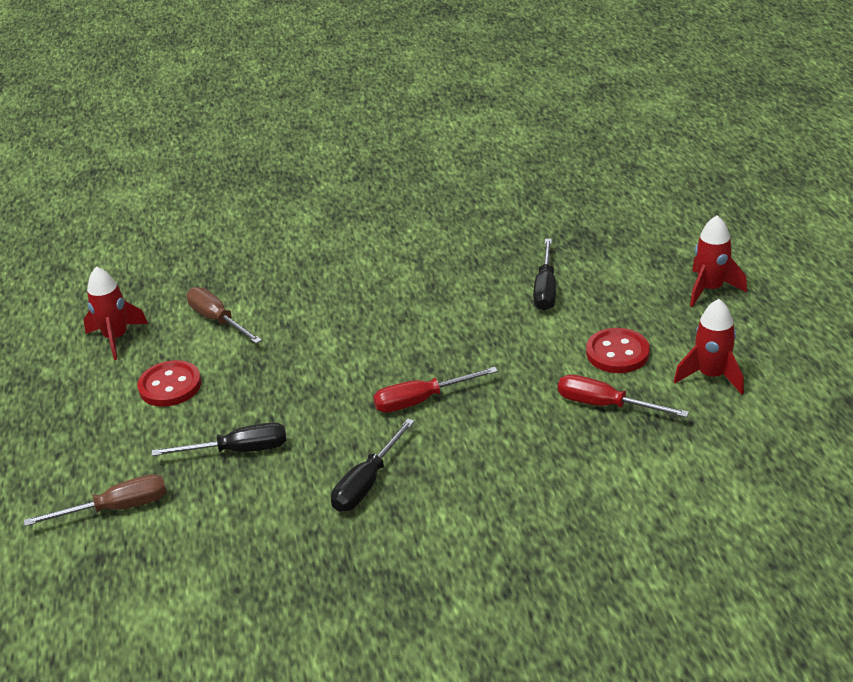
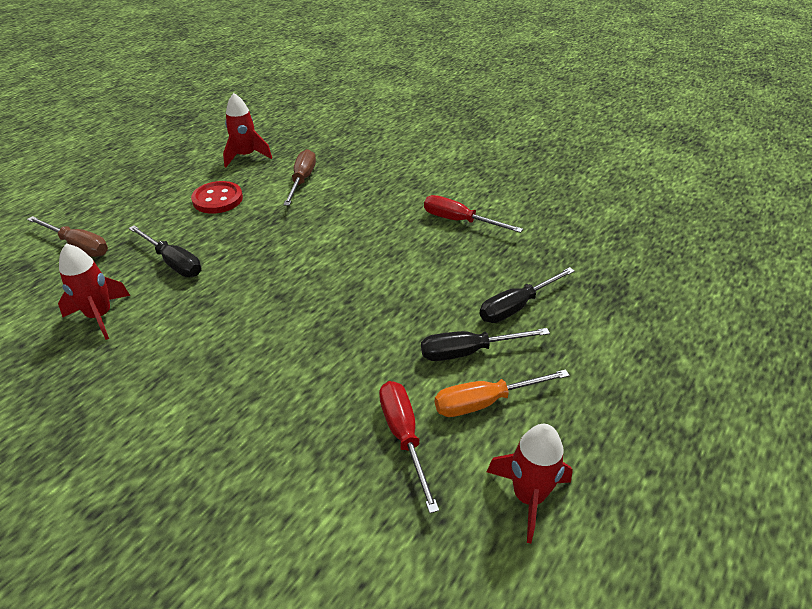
camera: 45 degrees right, 5 degrees up
(367, 483) = (182, 344): black screwdriver -> black screwdriver (468, 352)
(421, 400) = (304, 317): red screwdriver -> red screwdriver (459, 221)
(617, 353) = (485, 402): red button -> orange screwdriver
(710, 289) = (656, 416): red rocket -> red rocket (100, 316)

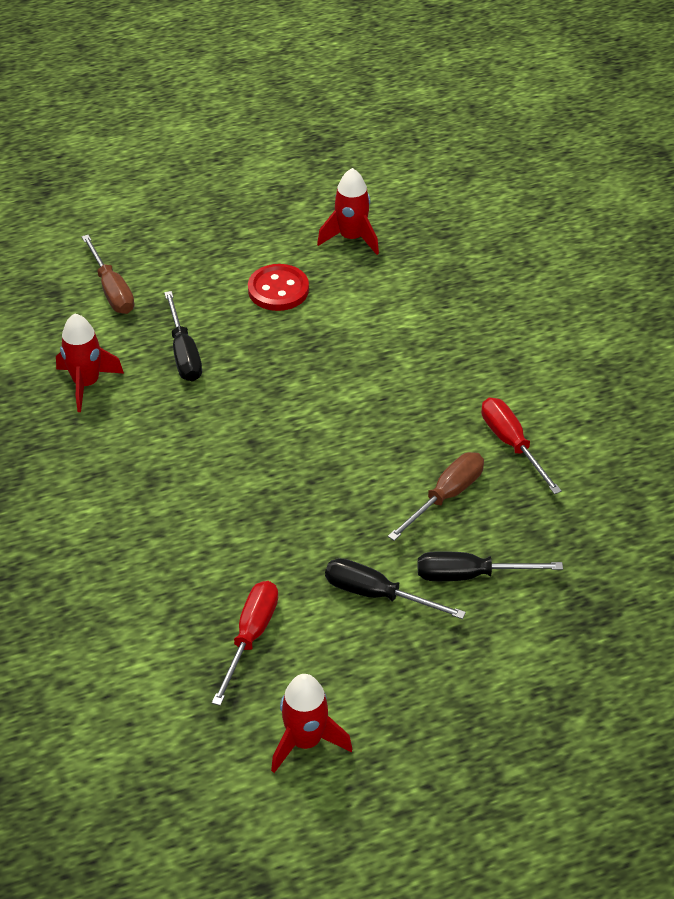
camera: 35 degrees right, 5 degrees up
(302, 180) = (386, 303): brown screwdriver -> brown screwdriver (446, 496)
(485, 402) = (346, 648): orange screwdriver -> none

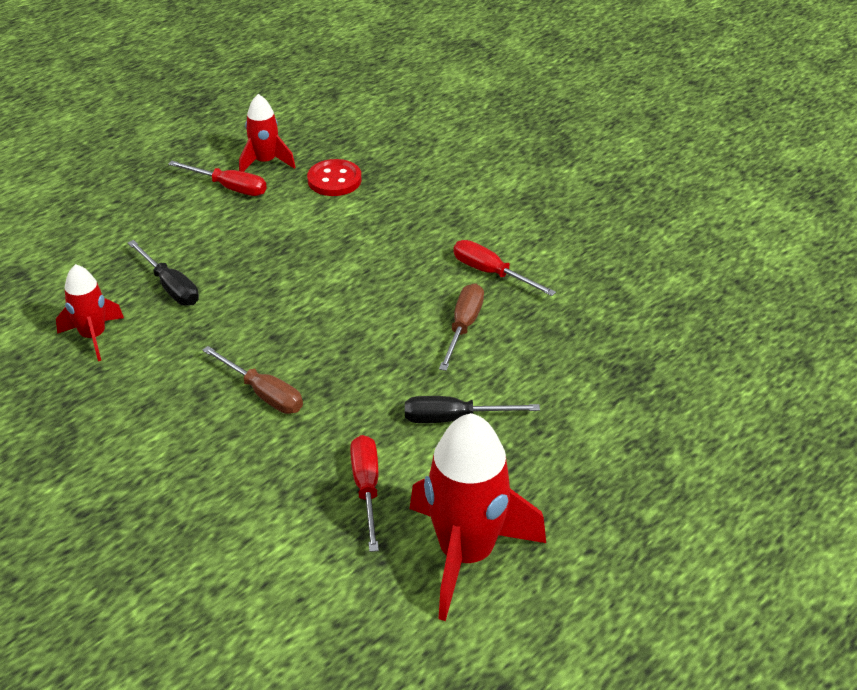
camera: 25 degrees left, 5 degrees down
(112, 290) = (74, 256): brown screwdriver -> brown screwdriver (263, 394)
(278, 290) = (226, 216): red button -> red button (334, 180)
(299, 257) = (229, 187): none -> red screwdriver
(305, 741) = (466, 554): red rocket -> red rocket, size x1.82
(470, 575) = (520, 378): black screwdriver -> none

